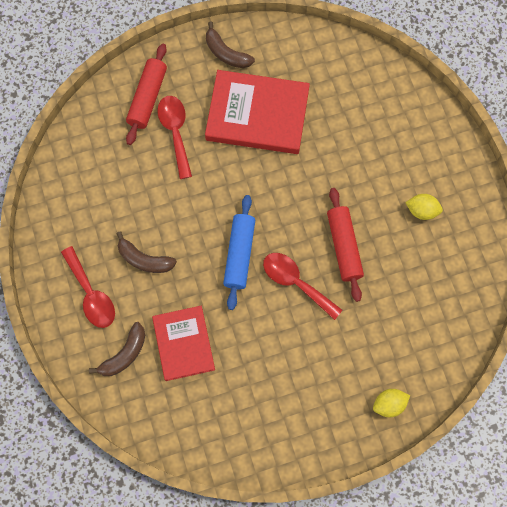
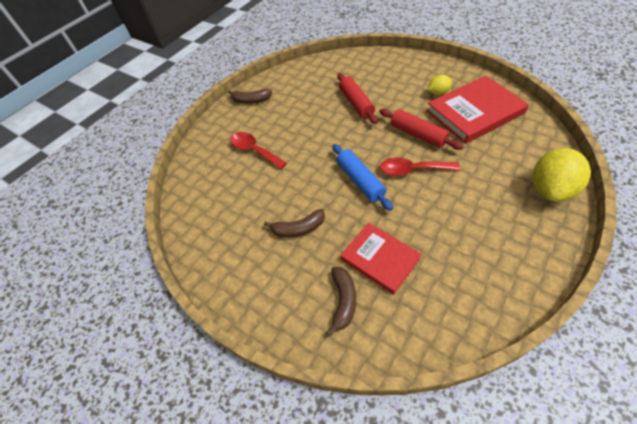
camera: 30 degrees left, 20 degrees down
(91, 294) = (278, 279): red spoon -> none
(147, 98) = (220, 146): red rolling pin -> red rolling pin (356, 103)
(257, 115) = (297, 113): red book -> red book (474, 112)
(389, 404) = (550, 189): yellow lemon -> yellow lemon, size x1.92

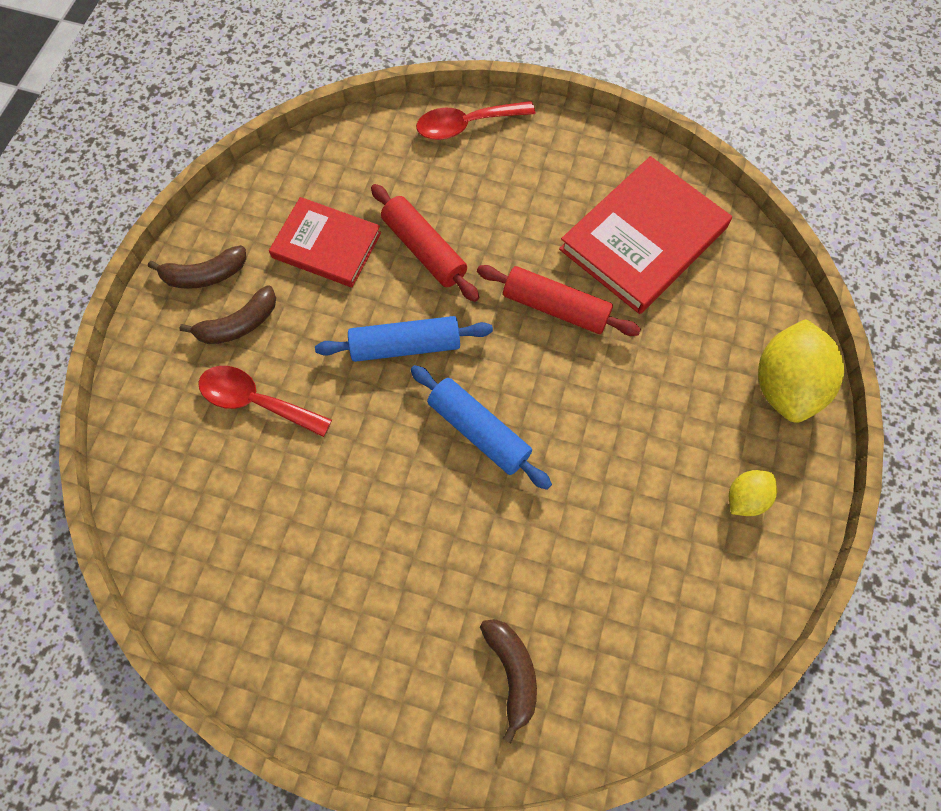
camera: 25 degrees left, 15 degrees up
(298, 228) = (398, 556): brown banana -> brown banana (239, 324)
(334, 139) = (405, 346): none -> blue rolling pin
(380, 259) = (550, 581): red book -> red book (326, 245)
(412, 170) = (563, 389): red spoon -> red spoon (466, 125)
(438, 93) = (571, 201): yellow lemon -> yellow lemon (745, 498)

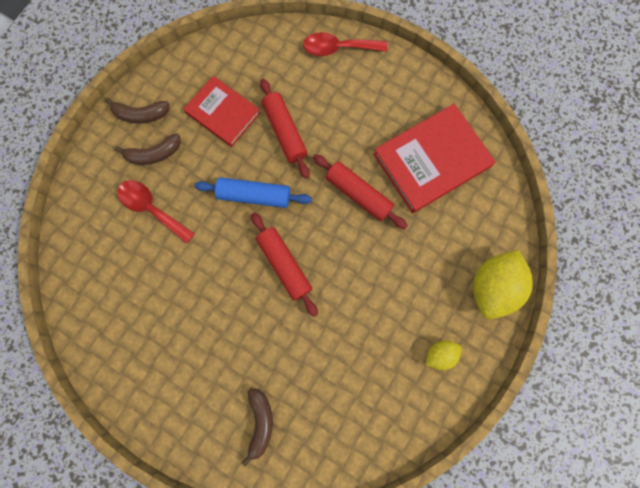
camera: 15 degrees right, 10 degrees up
(479, 431) = (284, 265): blue rolling pin -> red rolling pin

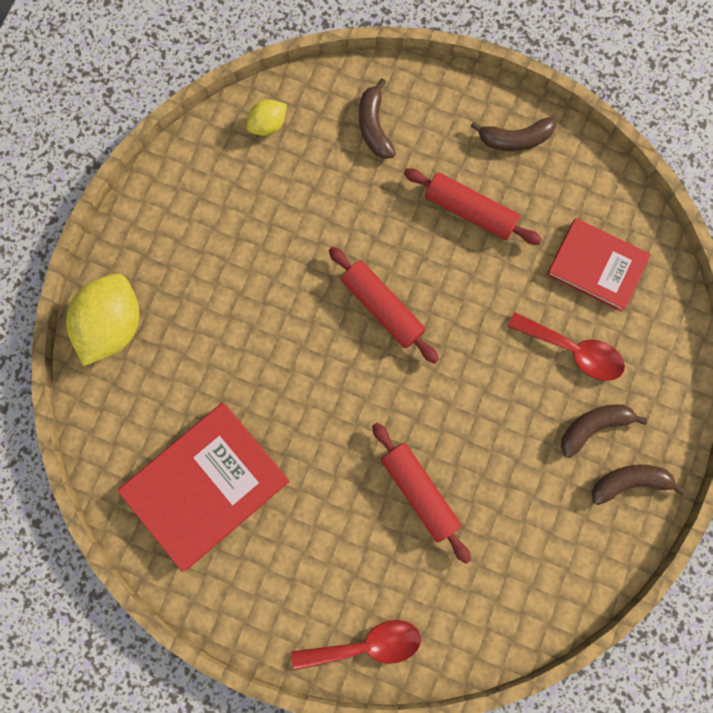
camera: 170 degrees right, 0 degrees up
(146, 388) = (515, 139): none -> brown banana
(223, 113) = (514, 505): red book -> red book (596, 266)
(254, 195) = (441, 392): blue rolling pin -> none
(358, 194) = (301, 418): red rolling pin -> red rolling pin (470, 211)
(439, 354) = (173, 234): yellow lemon -> yellow lemon (268, 125)

